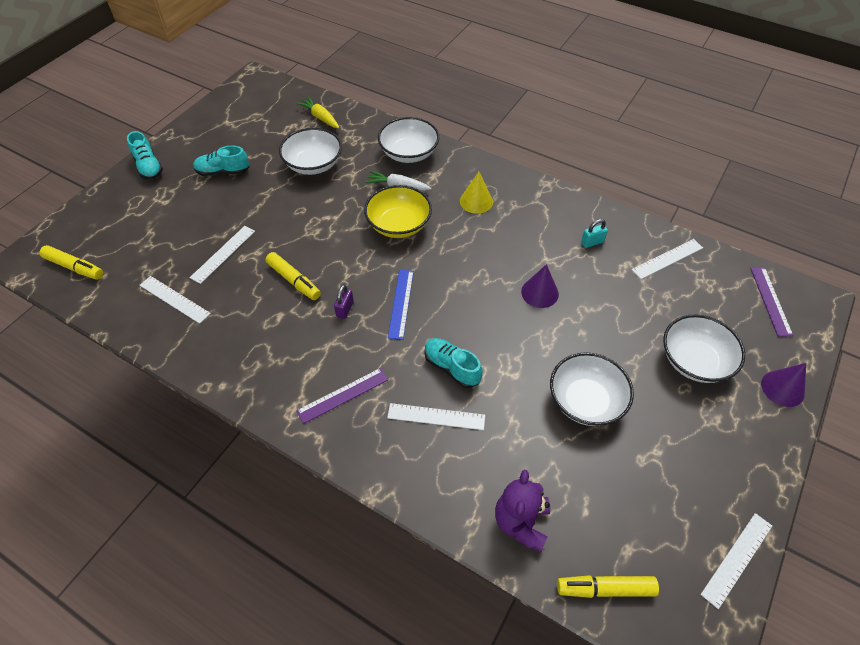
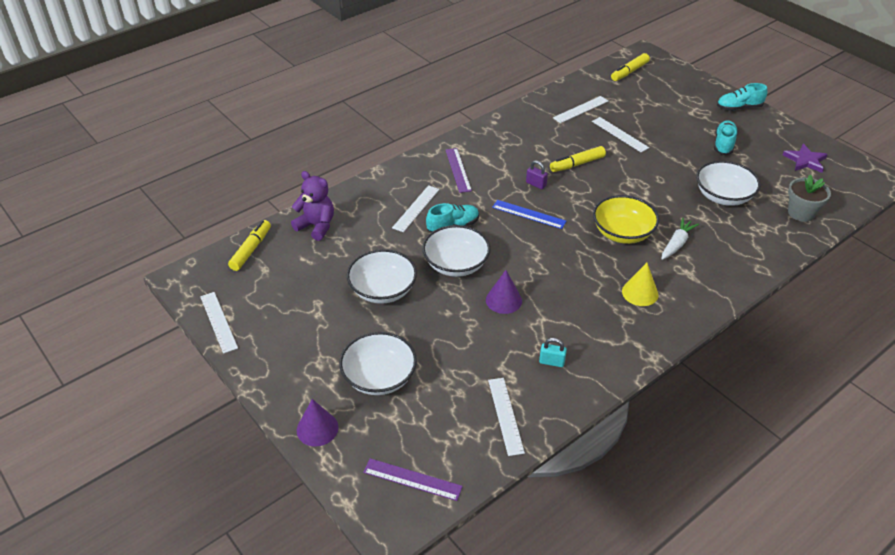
camera: 110 degrees right, 10 degrees down
(237, 118) = (805, 160): none -> purple star
(320, 117) = (801, 213): yellow carrot -> grey flower pot
(409, 153) = (728, 263): white bowl -> white bowl (456, 264)
(592, 242) = (552, 362): turquoise padlock -> turquoise padlock turned 75 degrees counterclockwise

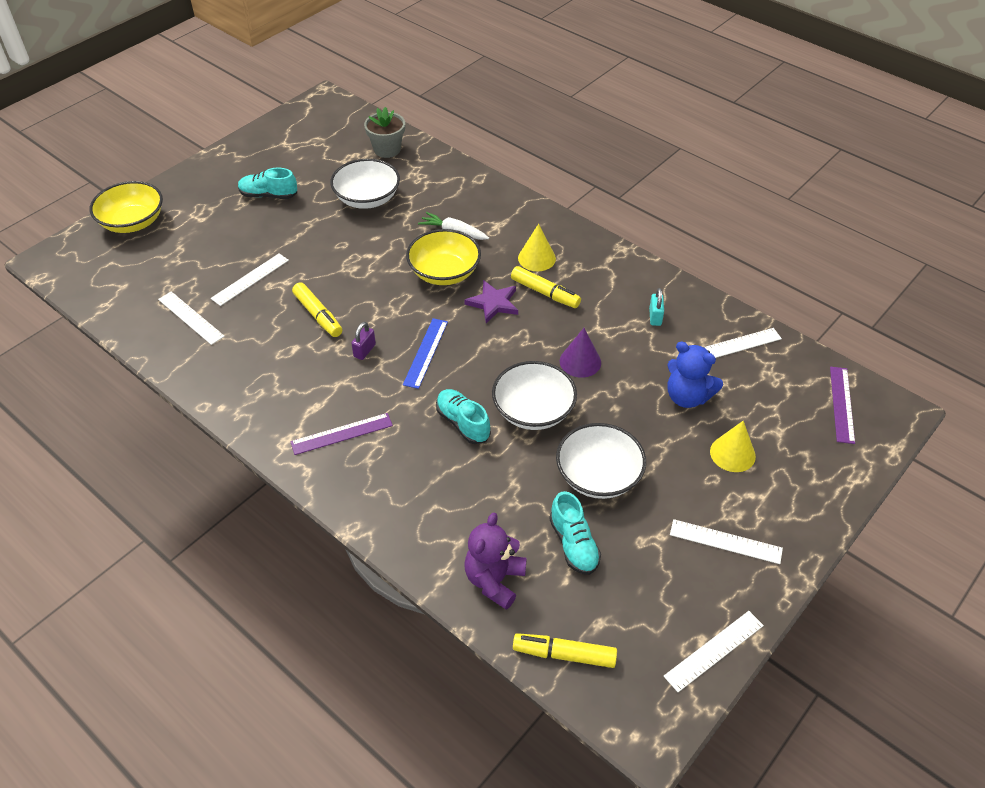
camera: 100 degrees left, 5 degrees up
(317, 428) = (823, 495): purple cone -> none
(379, 377) = (732, 453): white bowl -> yellow cone
(416, 208) = (433, 468): white ruler -> white ruler (725, 541)
(449, 362) = (687, 397): none -> blue teddy bear
(629, 72) = (96, 273): yellow marker -> yellow marker (545, 293)
(686, 84) = (133, 222): none -> yellow bowl
(739, 108) = (192, 181): turquoise shoe -> turquoise shoe (573, 544)
(805, 160) = (296, 141): purple star -> purple star (493, 303)

